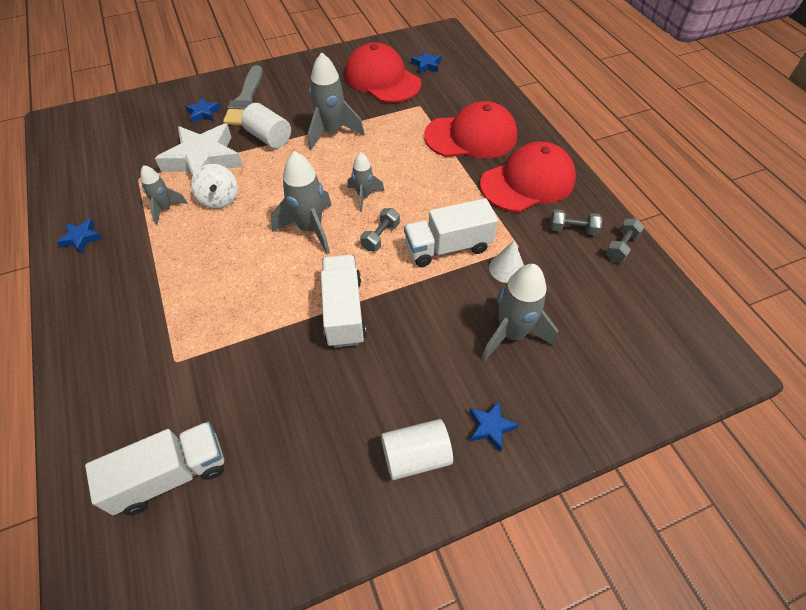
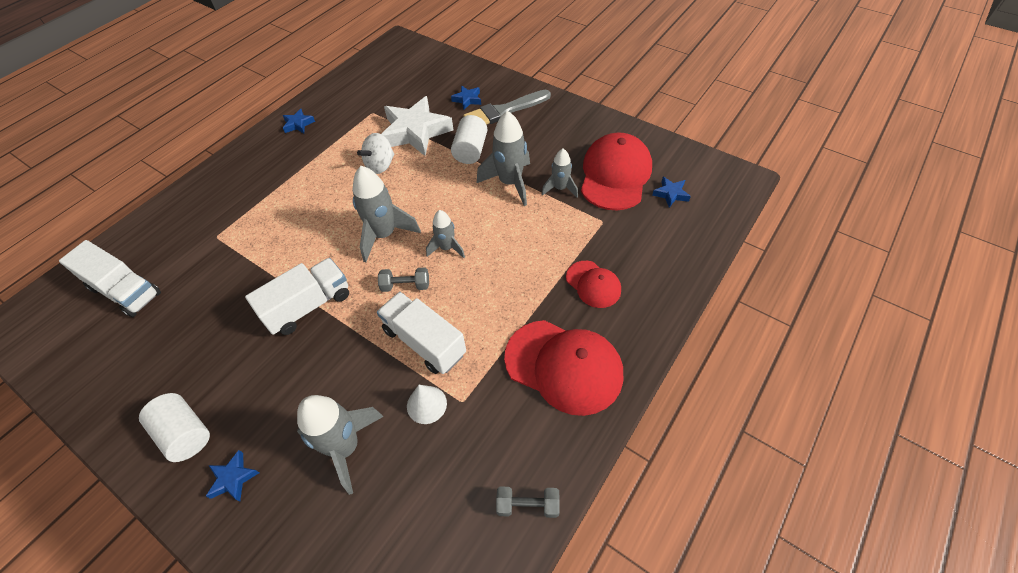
camera: 60 degrees right, 0 degrees up
(165, 208) = (351, 144): grey rocket -> grey rocket (560, 188)
(471, 136) = (593, 284): red cap -> red cap, size x0.55
(572, 229) = (521, 442): grey dumbbell -> none

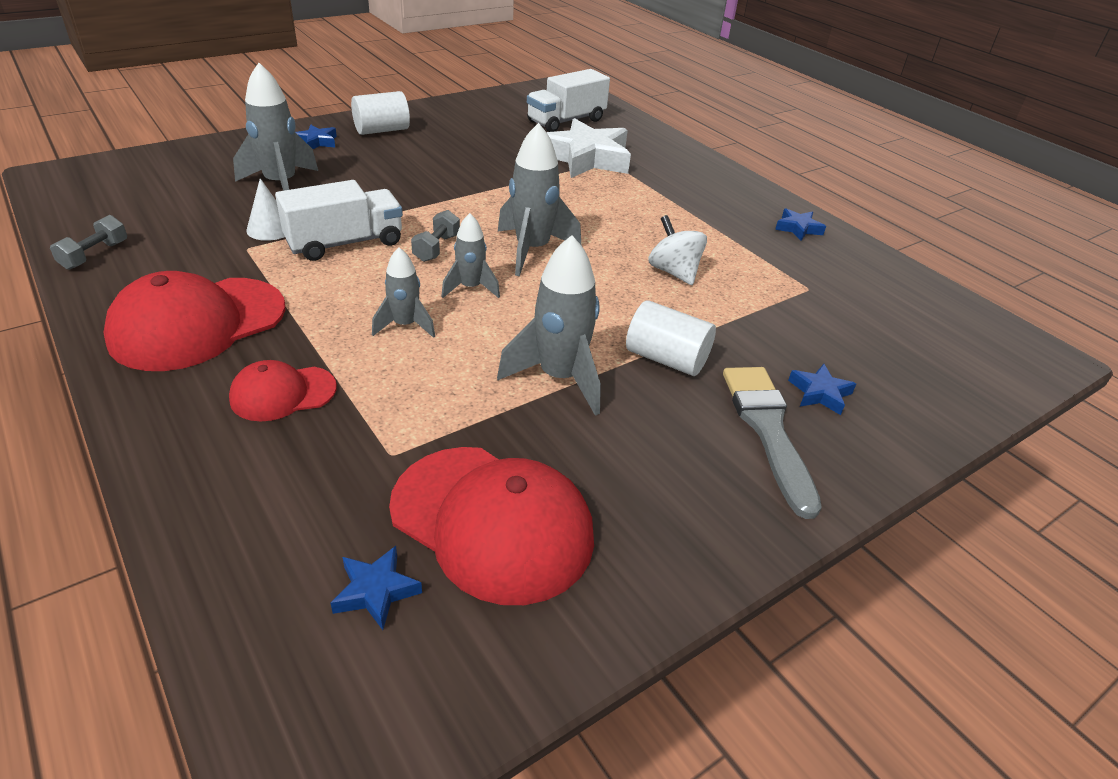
camera: 105 degrees right, 15 degrees down
(308, 306) = (464, 192): white truck -> none
(415, 132) = (741, 316): white star -> white star (586, 158)
(560, 188) = (508, 431): grey rocket -> grey rocket (405, 325)

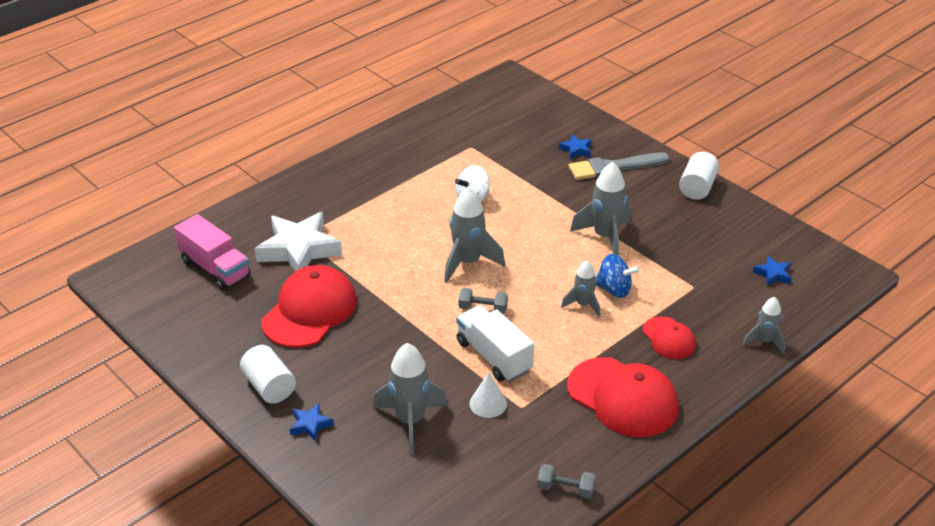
camera: 95 degrees left, 0 degrees up
(425, 361) = (614, 289): none -> blue spinning top
(470, 288) = (529, 284): grey rocket -> grey rocket (764, 341)
(492, 522) = (718, 247): red cap -> red cap (309, 311)
(566, 121) = (215, 268): white truck -> pink truck
(666, 359) = (569, 200): white cylinder -> white cylinder (697, 187)
(798, 228) = (391, 146): blue star -> none

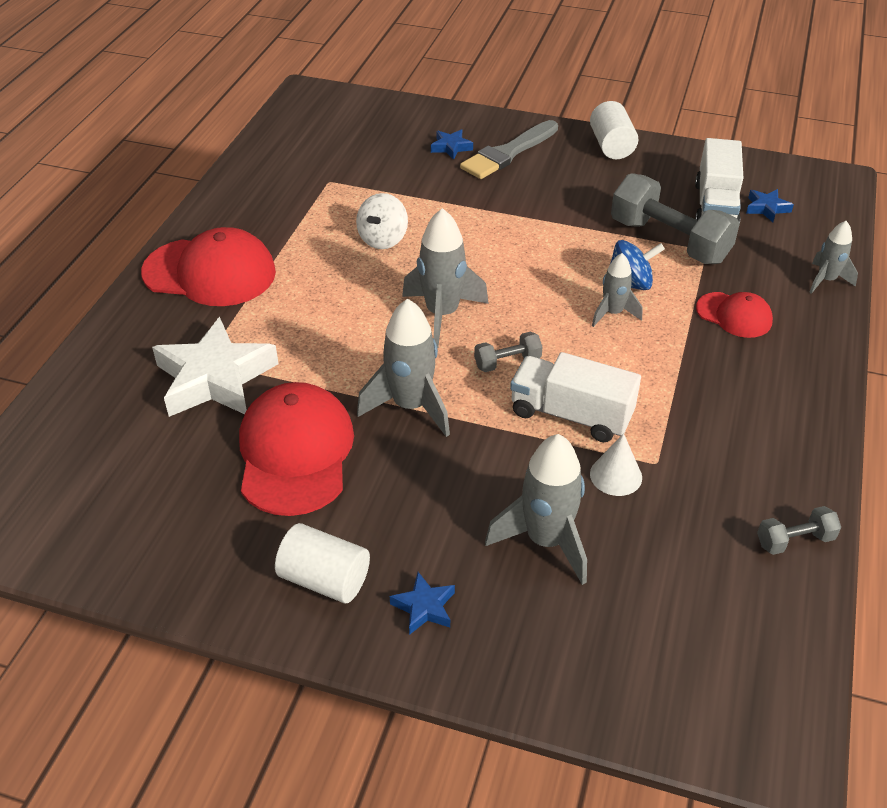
camera: 30 degrees left, 5 degrees up
(215, 268) = (116, 448): pink truck -> none
(605, 237) = (567, 230): grey rocket -> grey rocket (410, 406)
(623, 398) = (751, 402): red cap -> red cap (210, 272)
(672, 271) = (669, 241): none -> grey dumbbell
(733, 259) = (715, 206): none -> white truck

